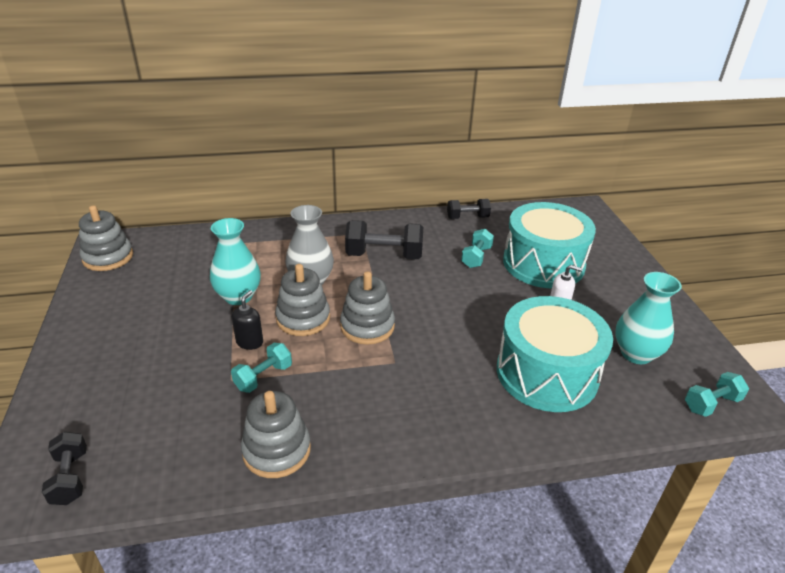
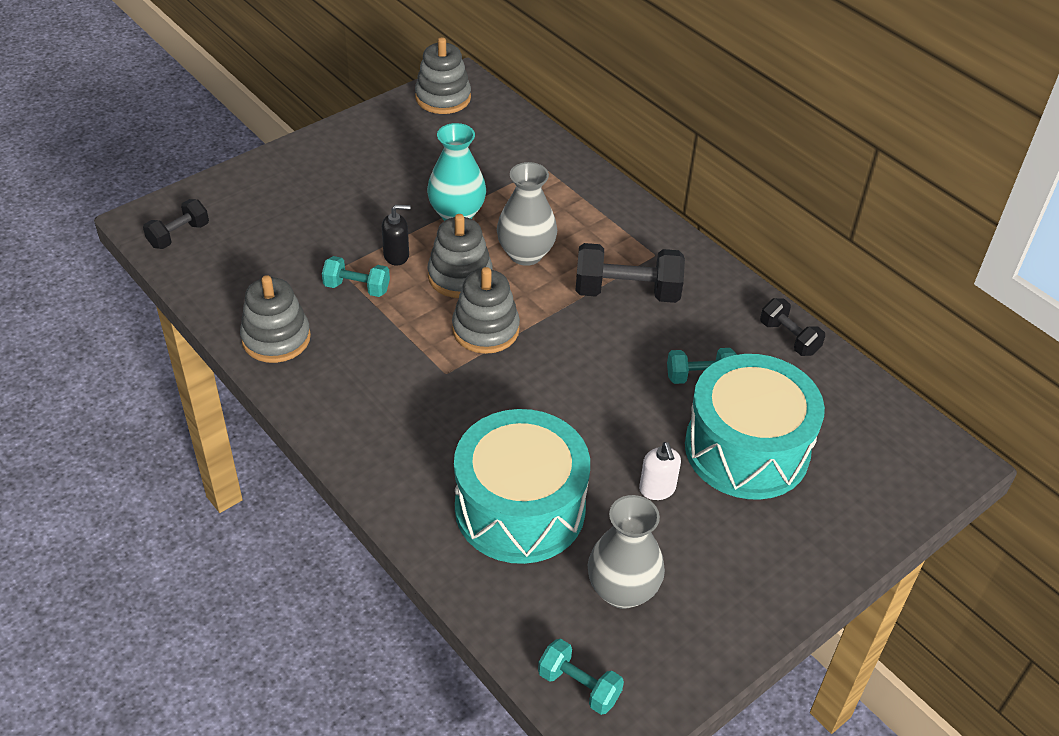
camera: 60 degrees right, 10 degrees up
(384, 255) = (627, 292): black dumbbell -> black dumbbell turned 60 degrees counterclockwise
(636, 354) = (622, 590): turquoise vase -> grey vase

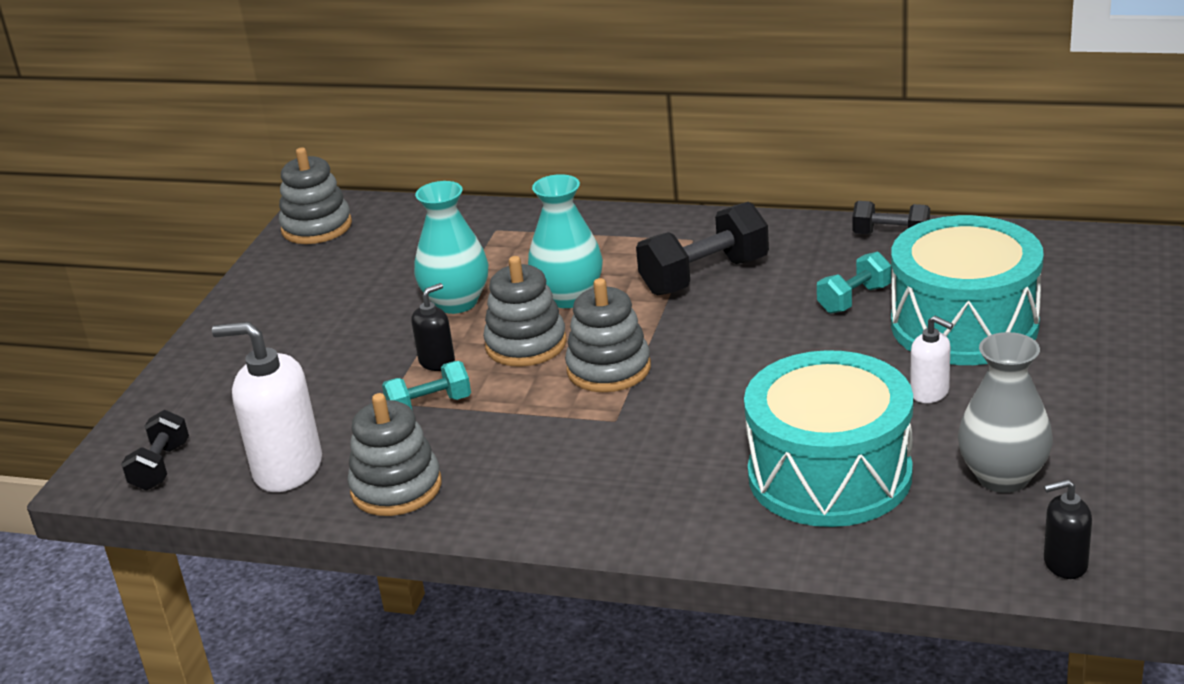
camera: 30 degrees left, 15 degrees down
(237, 283) = (287, 469): none -> white soap dispenser
(526, 254) = (569, 297): grey vase -> turquoise vase
(579, 686) = (1065, 564): turquoise dumbbell -> black soap dispenser

